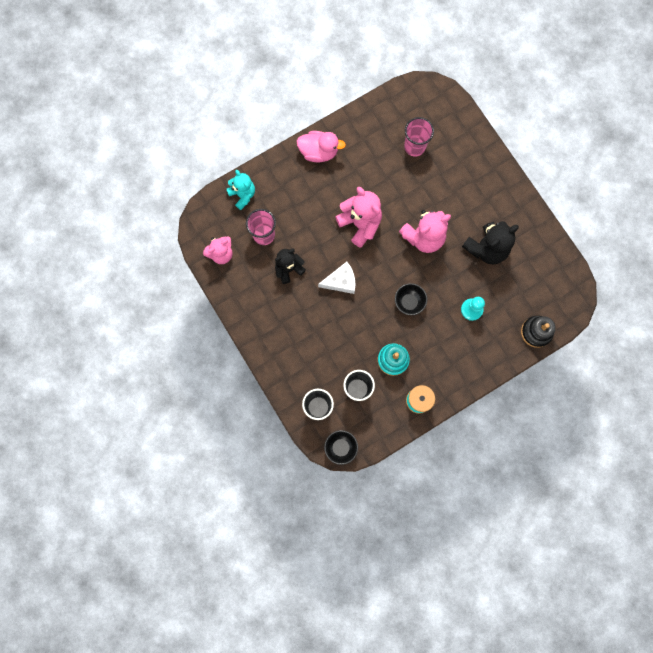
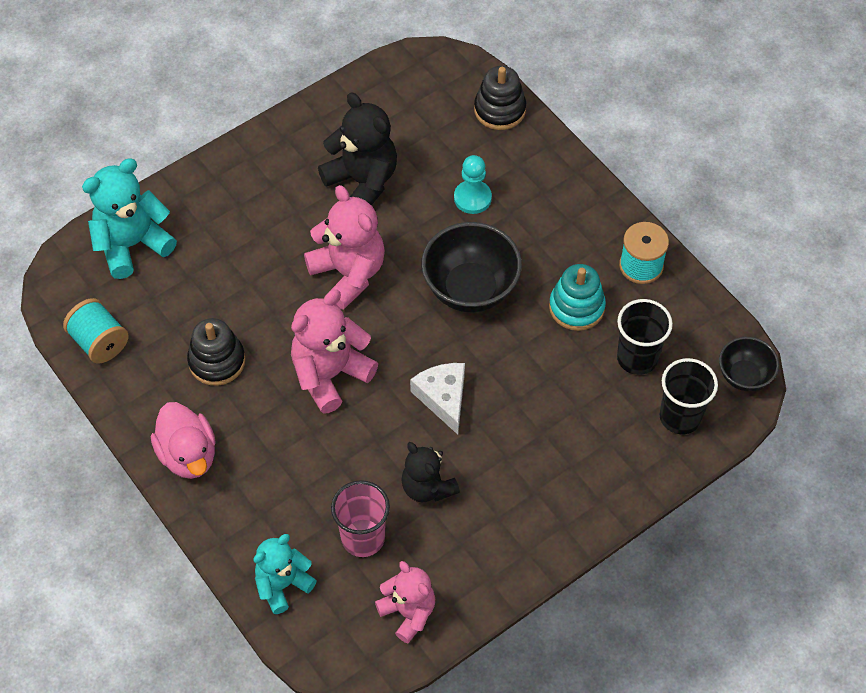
camera: 95 degrees left, 20 degrees down
(319, 152) = (188, 455): pink duck -> pink duck turned 150 degrees clockwise
(373, 167) = (217, 361): none -> black stacking toy
(389, 109) = (99, 342): none -> turquoise spool
(409, 302) = (470, 289): black bowl -> black bowl, size x1.72
(414, 146) = (175, 297): pink cup -> none
(450, 125) = (132, 244): none -> turquoise teddy bear

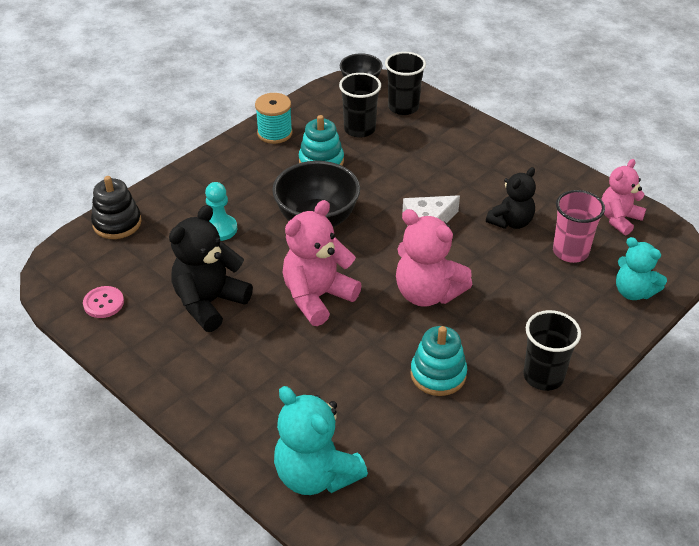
camera: 100 degrees left, 15 degrees down
(99, 342) = (445, 475): turquoise spool -> none
(188, 455) = (543, 376): pink duck -> black cup
(217, 361) = (438, 374): black stacking toy -> turquoise stacking toy
(382, 98) = (103, 303): none -> pink button

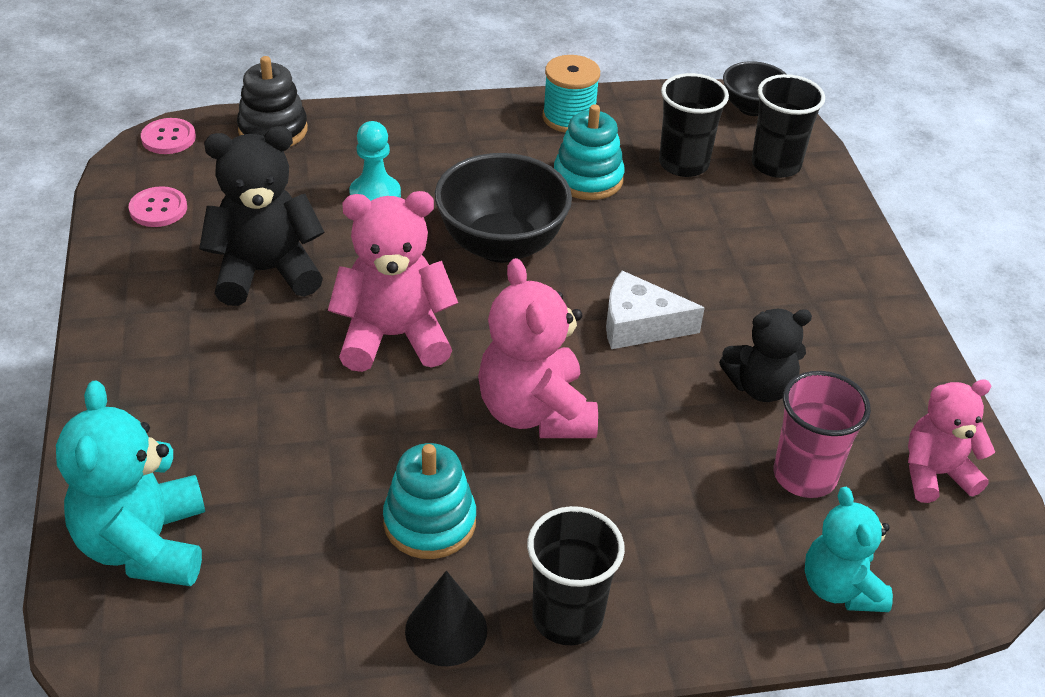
camera: 35 degrees right, 0 degrees up
(58, 260) = (168, 138): none -> pink button
(500, 416) = (446, 630): none -> black cone

